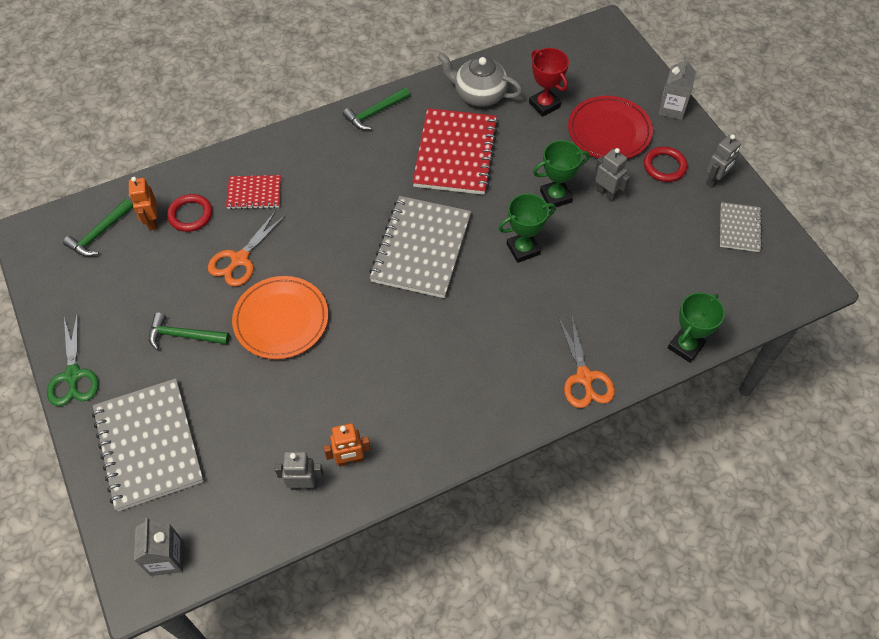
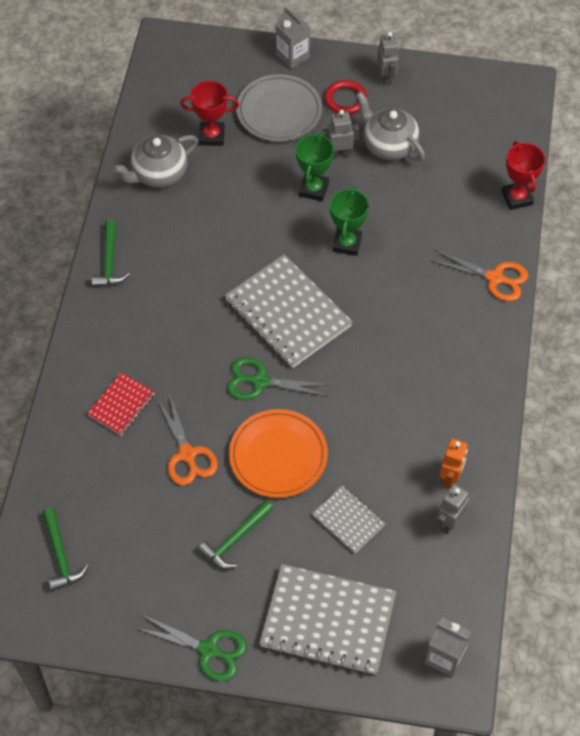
camera: 55 degrees left, 0 degrees up
(152, 221) = (83, 504): orange robot -> none
(190, 215) = (102, 469): red ring -> none
(342, 268) = (260, 381): none -> green scissors
(455, 154) = (208, 230): red notebook -> none
(609, 131) = (279, 111): red plate -> grey plate
(648, 221) = (388, 145): none -> grey teapot
(685, 346) = (517, 198): green trophy -> red trophy
(739, 228) = (442, 94): grey notebook -> grey notebook (348, 520)

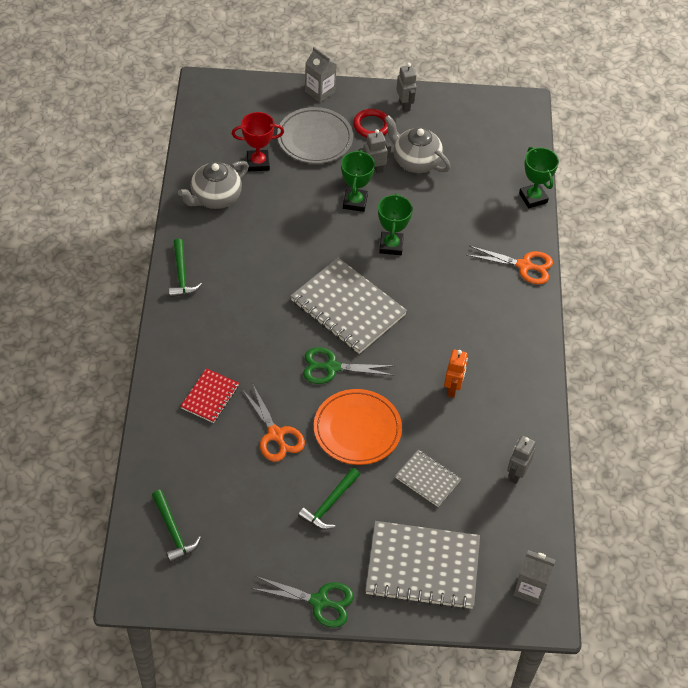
camera: 10 degrees left, 5 degrees down
(450, 478) = (511, 436): orange robot -> orange robot (452, 389)
(517, 198) = (533, 198): red trophy -> green trophy

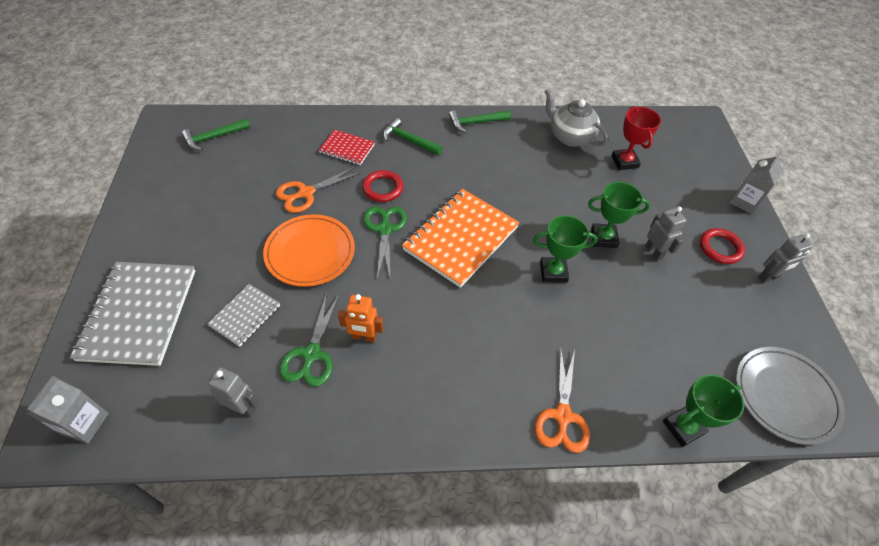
camera: 85 degrees right, 0 degrees up
(275, 366) = (383, 188): none -> red ring
(315, 139) = (676, 201): grey plate -> grey plate (784, 396)
(319, 601) = (122, 233): green scissors -> green scissors (311, 354)
(330, 504) = (225, 235): green hammer -> green hammer (409, 140)
(348, 308) = (461, 238): grey notebook -> orange notebook
(415, 161) = (686, 291): grey teapot -> none

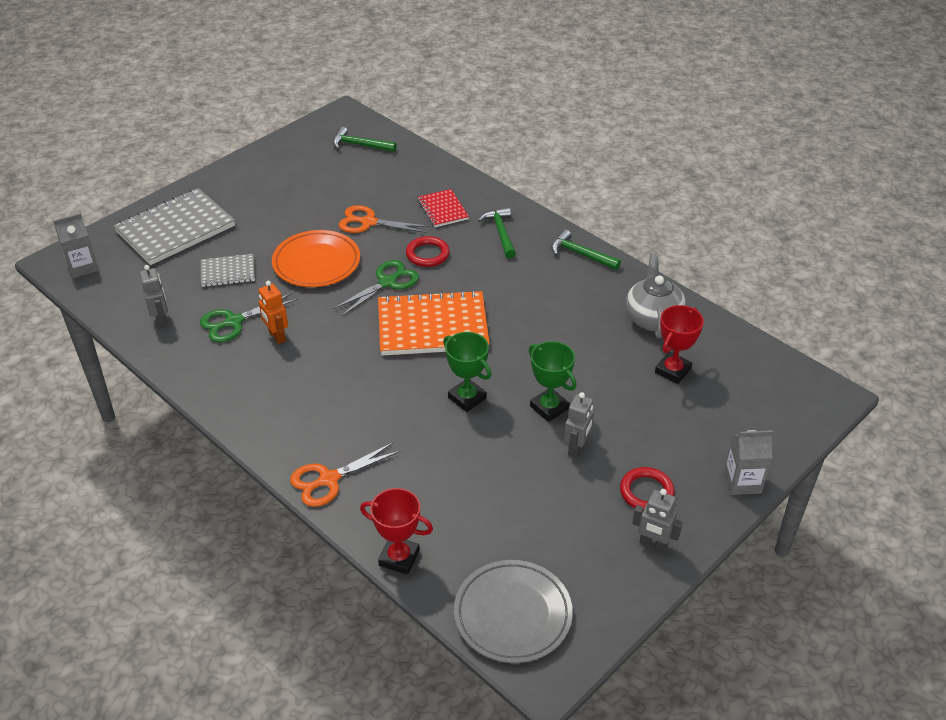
camera: 50 degrees right, 10 degrees down
(683, 427) = (399, 558): green trophy -> red trophy

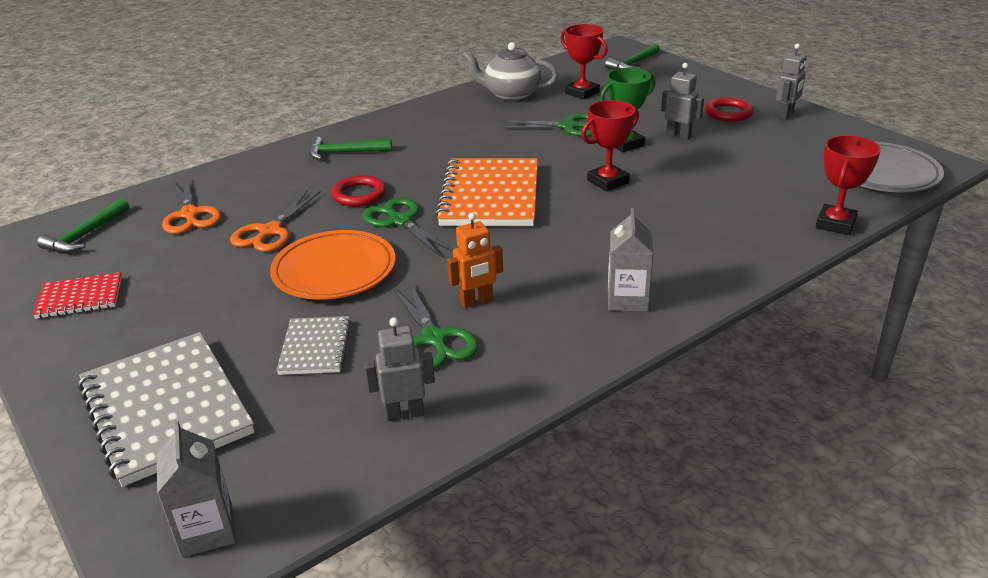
camera: 80 degrees left, 10 degrees down
(329, 479) = (733, 263): orange scissors -> orange scissors (190, 214)
(443, 210) = (278, 183): red notebook -> red notebook (80, 298)
(467, 398) = (608, 182): green trophy -> red trophy
(581, 254) = (404, 117): green hammer -> green hammer (633, 64)
(582, 365) = (568, 127): none -> green scissors
(742, 482) = (712, 81): grey carton -> grey carton (627, 300)

